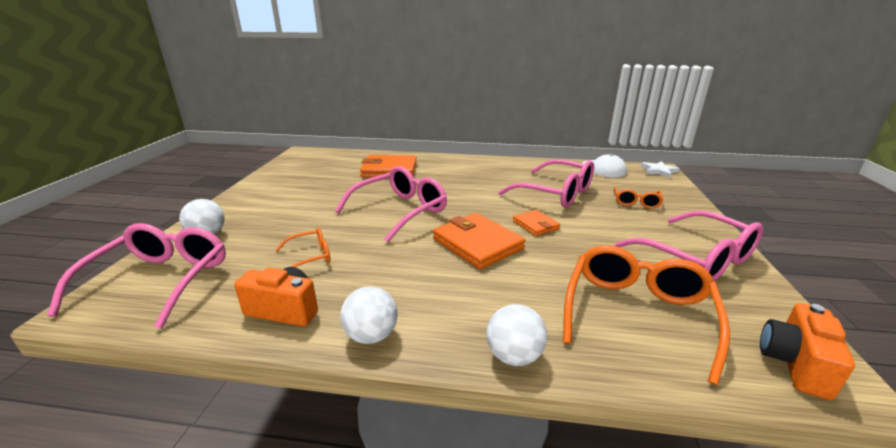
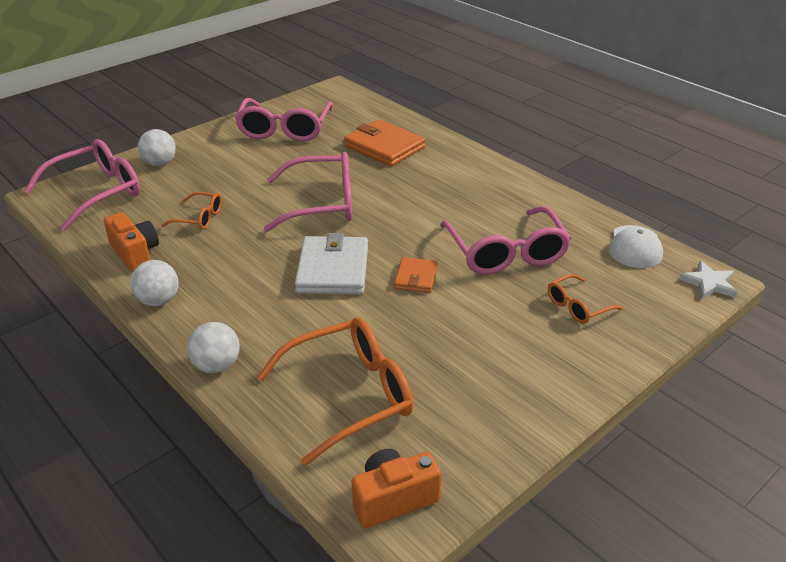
camera: 40 degrees right, 10 degrees up
(477, 244) = (333, 269): orange wallet -> white wallet
(696, 258) = (506, 391): pink glasses -> pink glasses (284, 129)

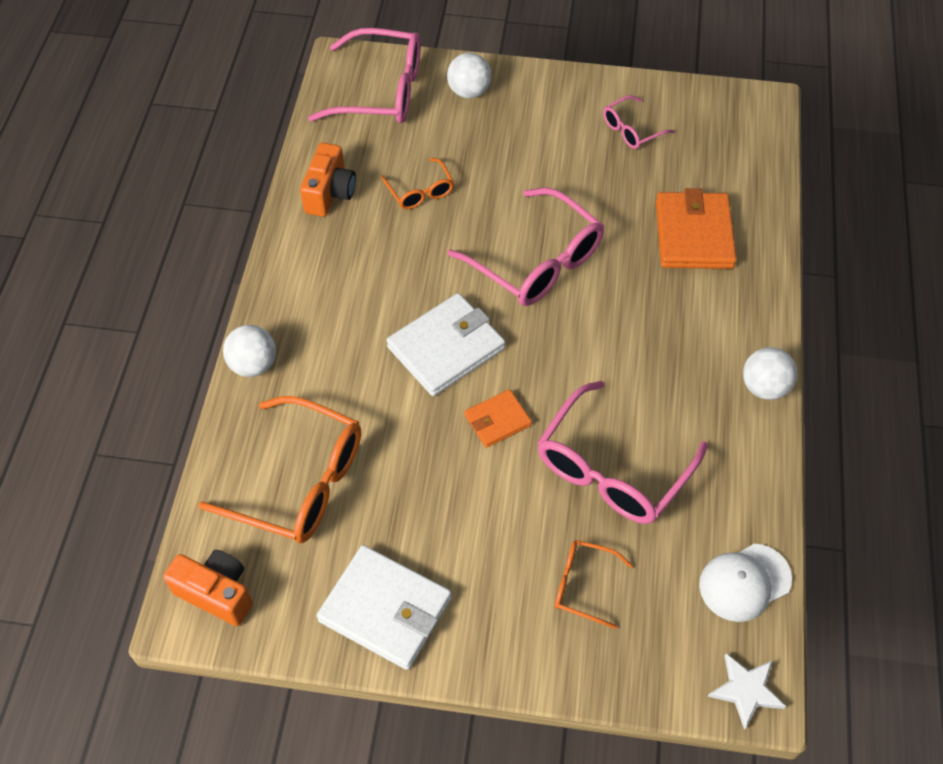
camera: 50 degrees right, 20 degrees up
(158, 300) = (289, 261): white ball -> white ball (764, 387)
(284, 129) = (631, 130): pink glasses -> pink glasses, size x0.51
(506, 407) = (385, 609): none -> white wallet

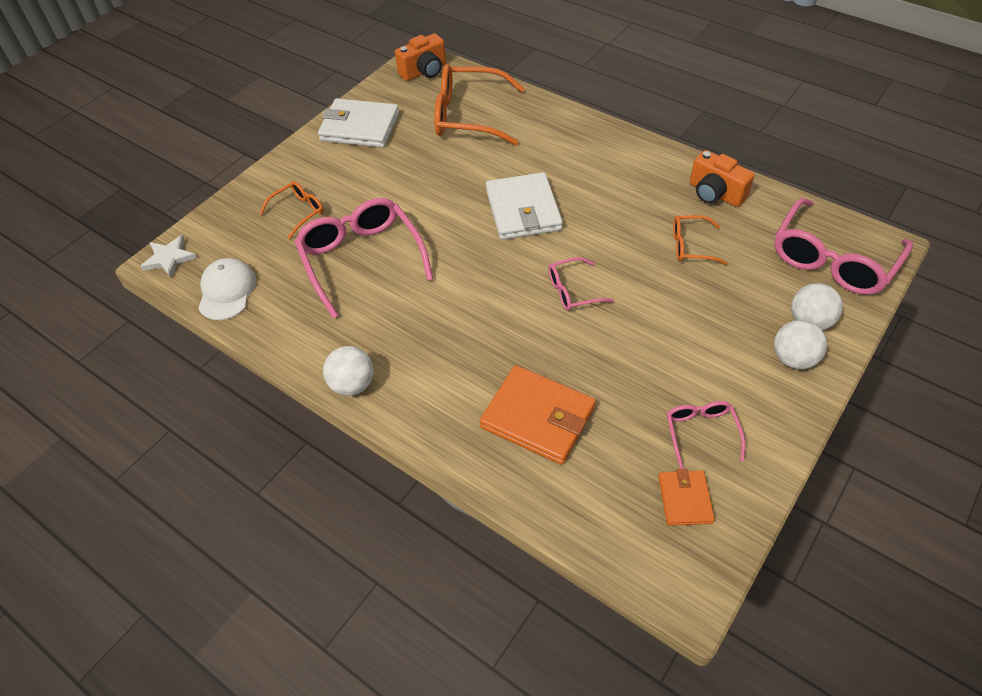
camera: 120 degrees right, 5 degrees down
(253, 364) = (571, 118): white ball -> white ball (793, 359)
(299, 482) = (469, 116): orange glasses -> orange glasses turned 45 degrees clockwise
(385, 609) = (360, 127): white wallet -> white wallet turned 45 degrees clockwise
(497, 420) = (444, 215): orange wallet -> orange wallet (685, 499)
(536, 261) = (573, 291): pink glasses -> pink glasses, size x0.51

